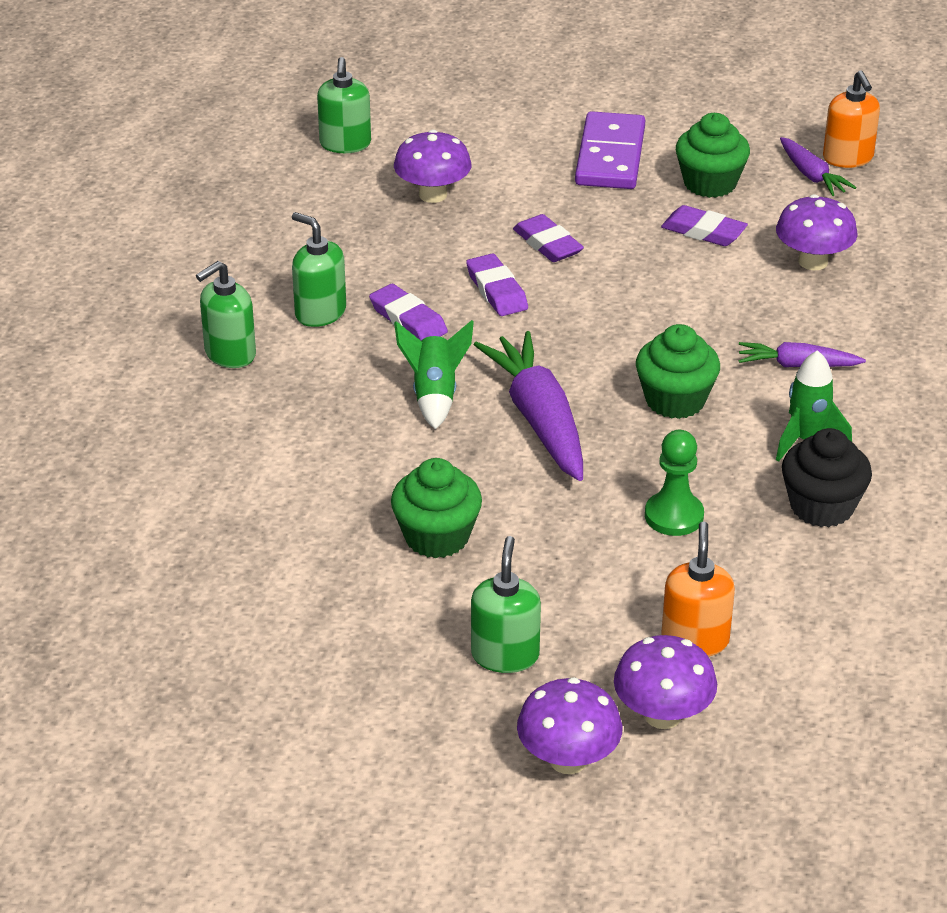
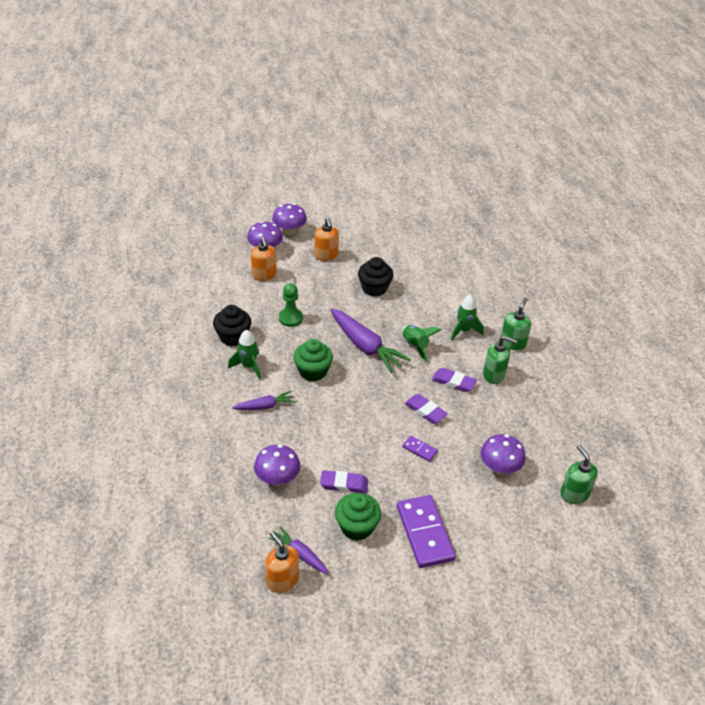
camera: 155 degrees right, 5 degrees up
(308, 399) = (464, 331): none -> green rocket
(437, 537) = (374, 288): green cupcake -> black cupcake
(505, 655) = (326, 255): green soap dispenser -> orange soap dispenser
(547, 244) = (419, 449): purple eraser -> purple domino

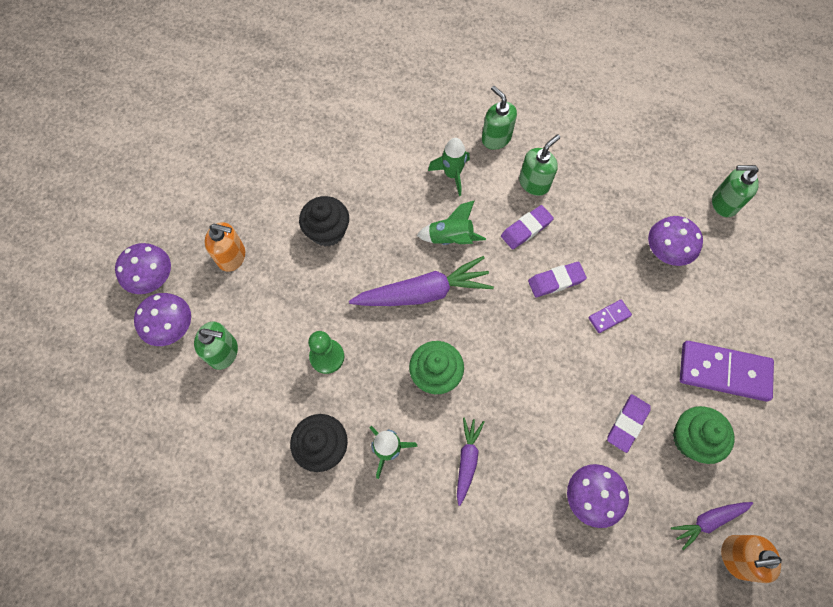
camera: 60 degrees left, 25 degrees up
(264, 275) = (223, 352): orange soap dispenser -> green soap dispenser

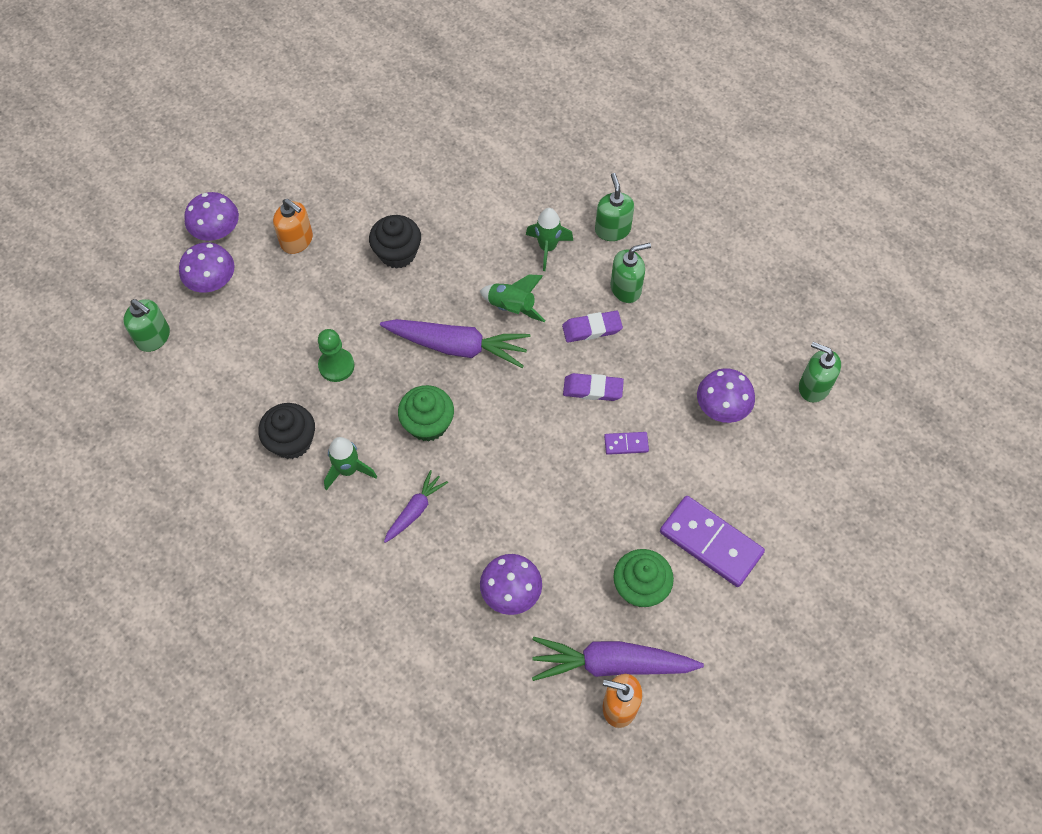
camera: 25 degrees right, 5 degrees down
(223, 352) = (246, 323): green soap dispenser -> green soap dispenser (154, 337)
(627, 423) = (585, 546): purple eraser -> none
(708, 521) = (611, 664): purple carrot -> purple carrot, size x1.83

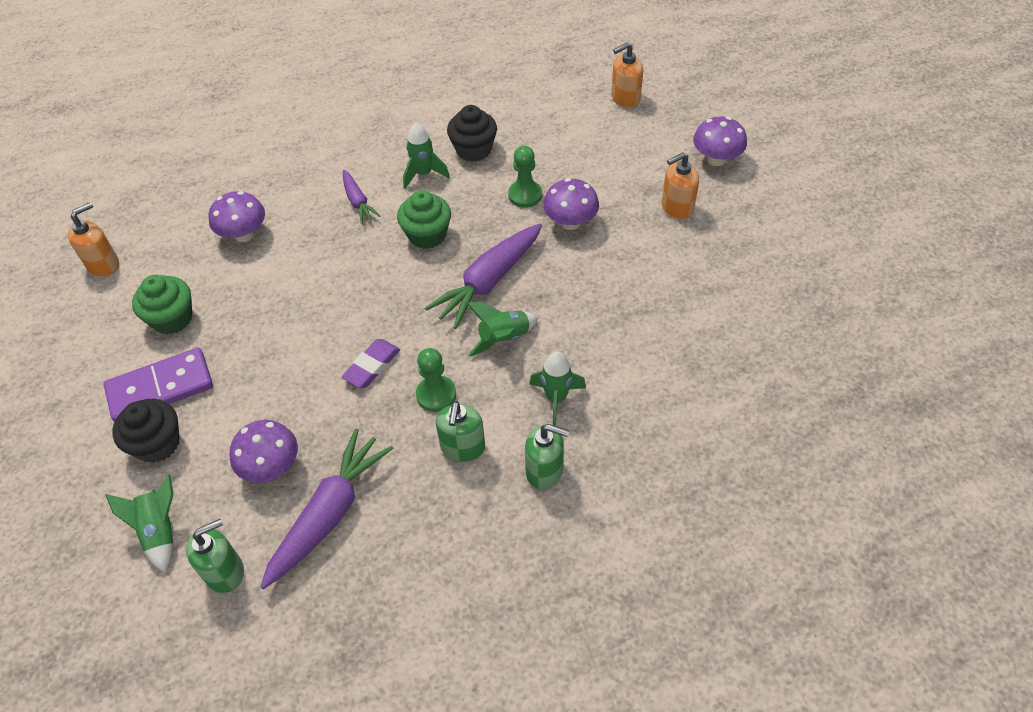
camera: 120 degrees right, 10 degrees down
(154, 337) = (625, 99): green soap dispenser -> orange soap dispenser
(212, 282) = (661, 143): purple mushroom -> purple mushroom (570, 222)
(397, 253) = (621, 274): black cupcake -> black cupcake (157, 443)
(592, 329) = (436, 395): purple eraser -> green pawn
(611, 664) = (136, 273): purple carrot -> purple carrot (329, 513)
(626, 444) = (299, 367): purple domino -> none
(817, 451) = (160, 531): none -> green rocket

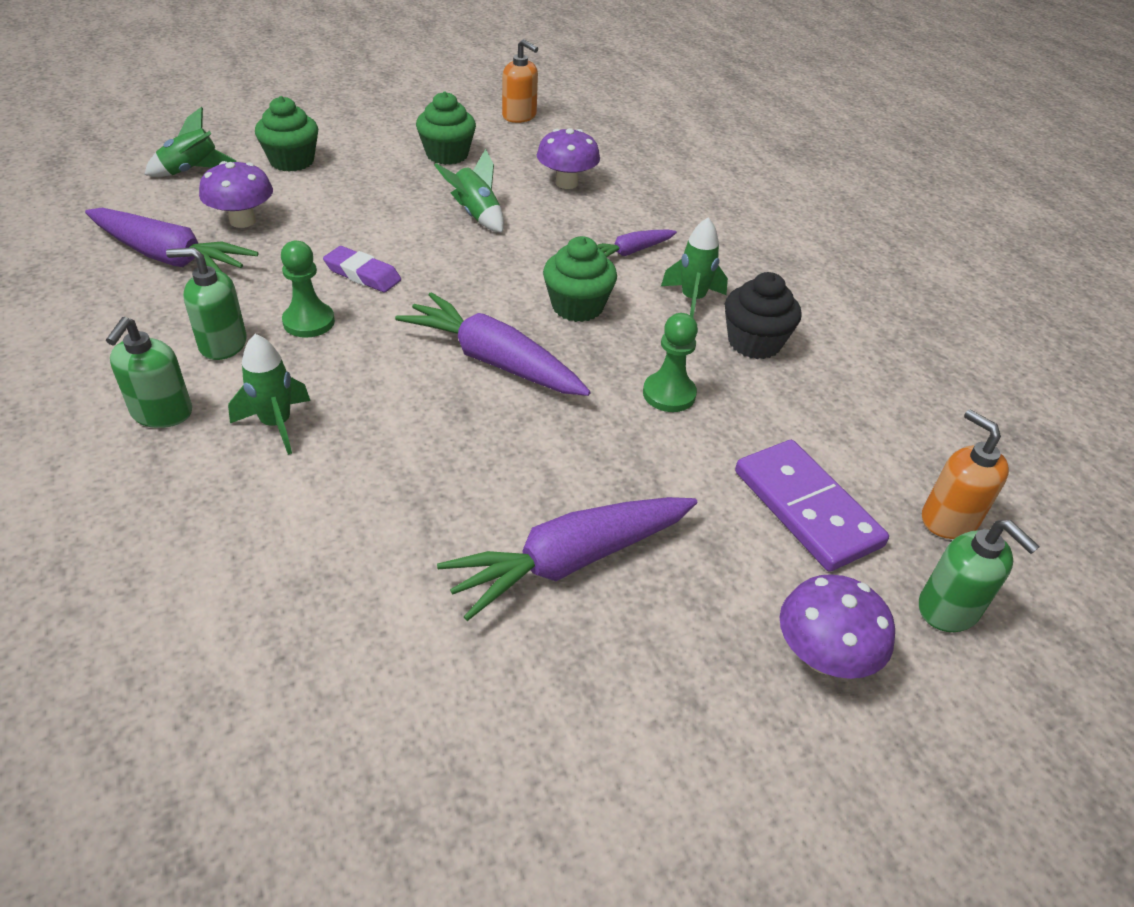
camera: 80 degrees right, 10 degrees down
(157, 443) = (292, 161): black cupcake -> green cupcake
(160, 388) = (359, 157): purple domino -> purple domino (807, 508)
(225, 571) = (131, 205): green soap dispenser -> green soap dispenser (948, 609)
(503, 339) = (389, 375): green rocket -> green rocket (476, 215)
(570, 222) = (617, 442): purple mushroom -> none
(666, 248) = (570, 561): none -> purple carrot
(676, 208) = (672, 582): orange soap dispenser -> none

